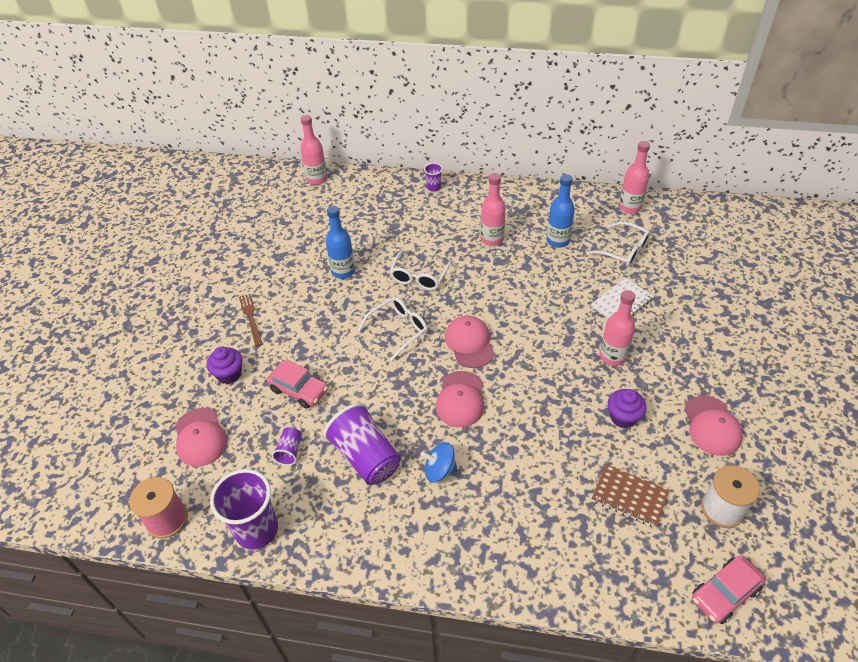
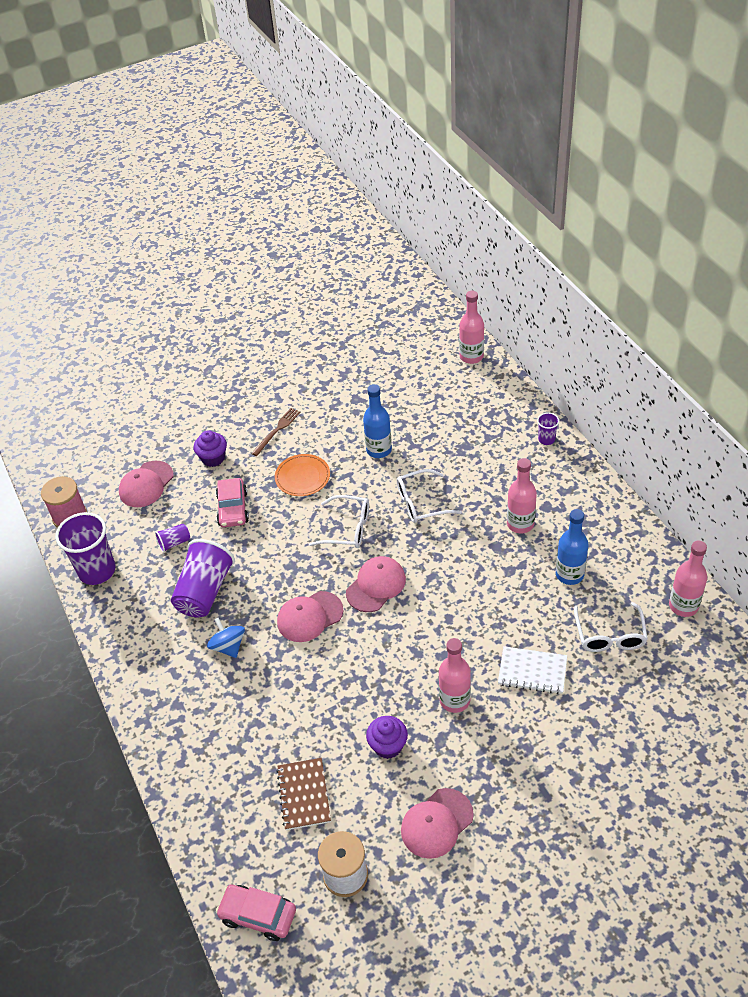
camera: 55 degrees right, 0 degrees up
(317, 328) = (302, 477): none -> orange plate

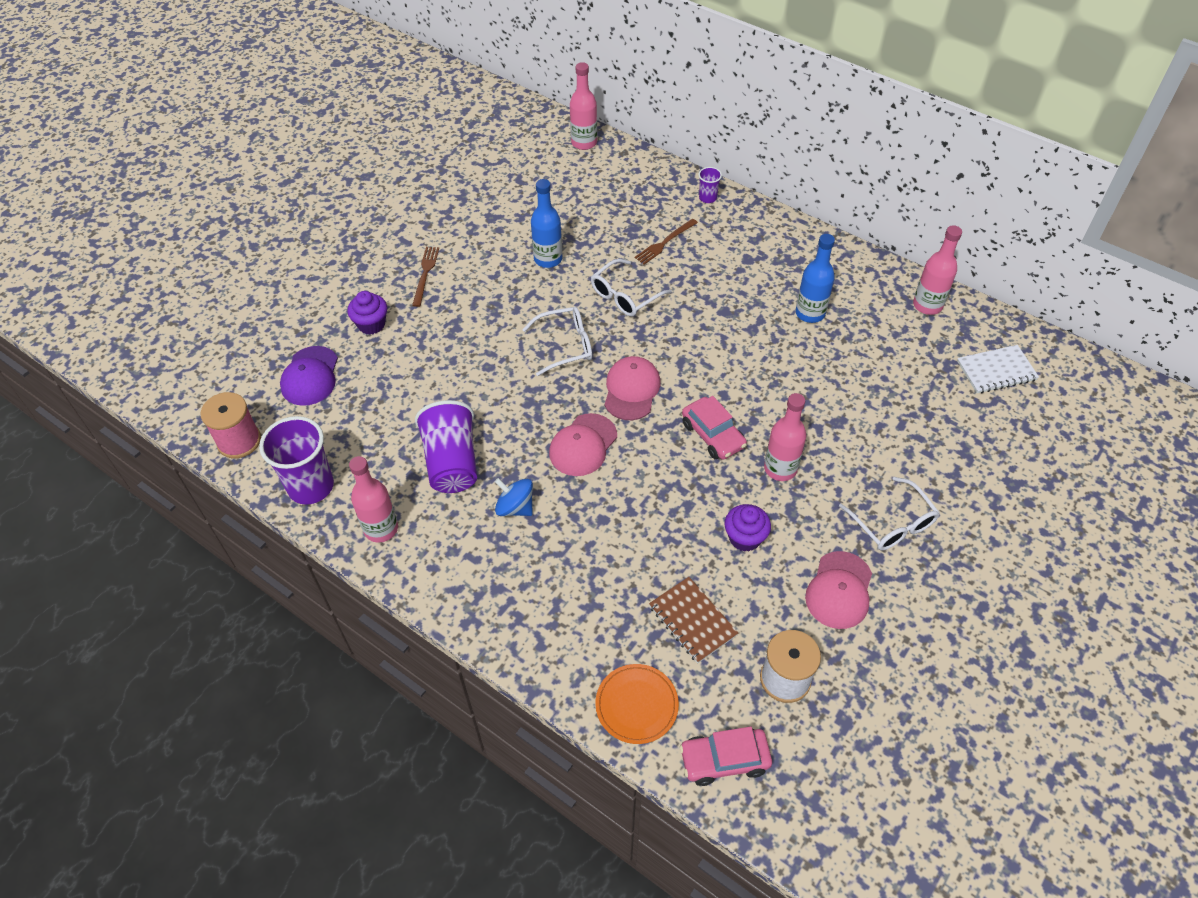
camera: 30 degrees left, 5 degrees up
(146, 484) = (310, 376): pink cap -> purple cap
(174, 543) = (384, 425): purple cup -> none
(233, 509) = (428, 368): pink car -> pink car (713, 435)
(302, 477) = (484, 311): orange plate -> orange plate (636, 705)
(483, 468) = (665, 243): none -> brown fork
(520, 524) = (734, 283): pink bottle -> pink bottle (381, 529)
(532, 671) = (834, 413): white notebook -> white notebook (996, 371)
(610, 636) = (882, 355): white glasses -> white glasses (892, 523)

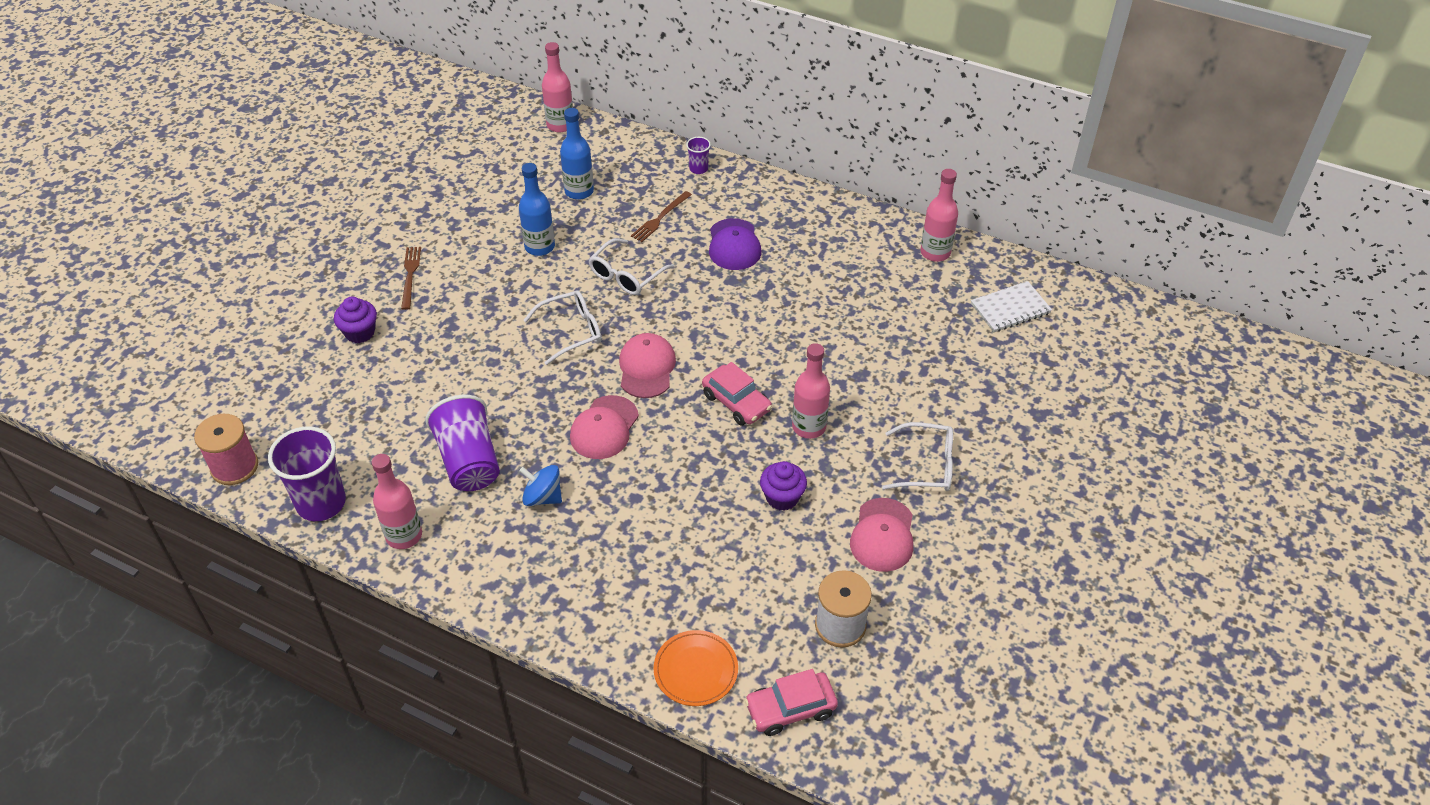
camera: 10 degrees left, 5 degrees down
(310, 376) = (301, 392): purple cap -> purple cap (734, 245)
(692, 620) = (741, 583): brown notebook -> none
(810, 313) = (818, 273): blue bottle -> blue bottle (579, 191)
(892, 523) = (927, 466): white glasses -> white glasses turned 45 degrees counterclockwise

